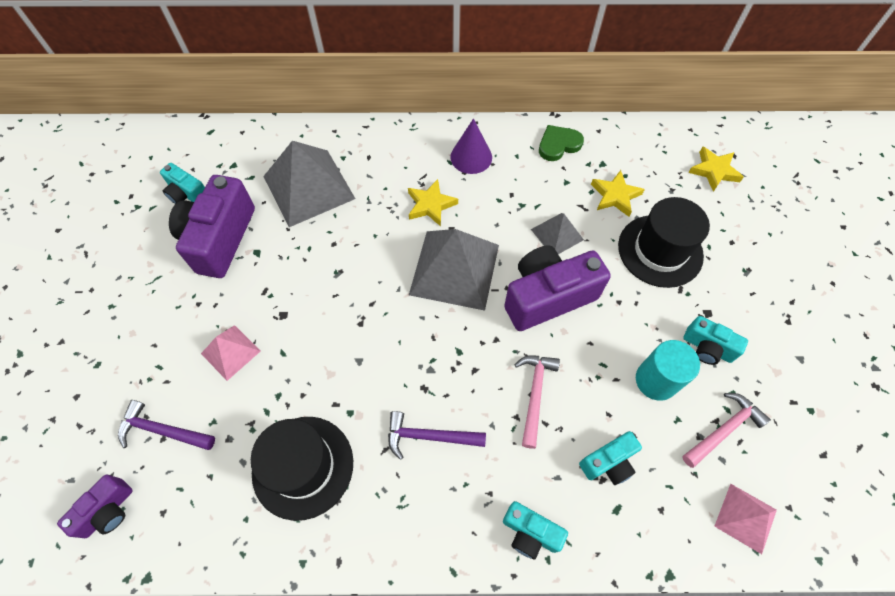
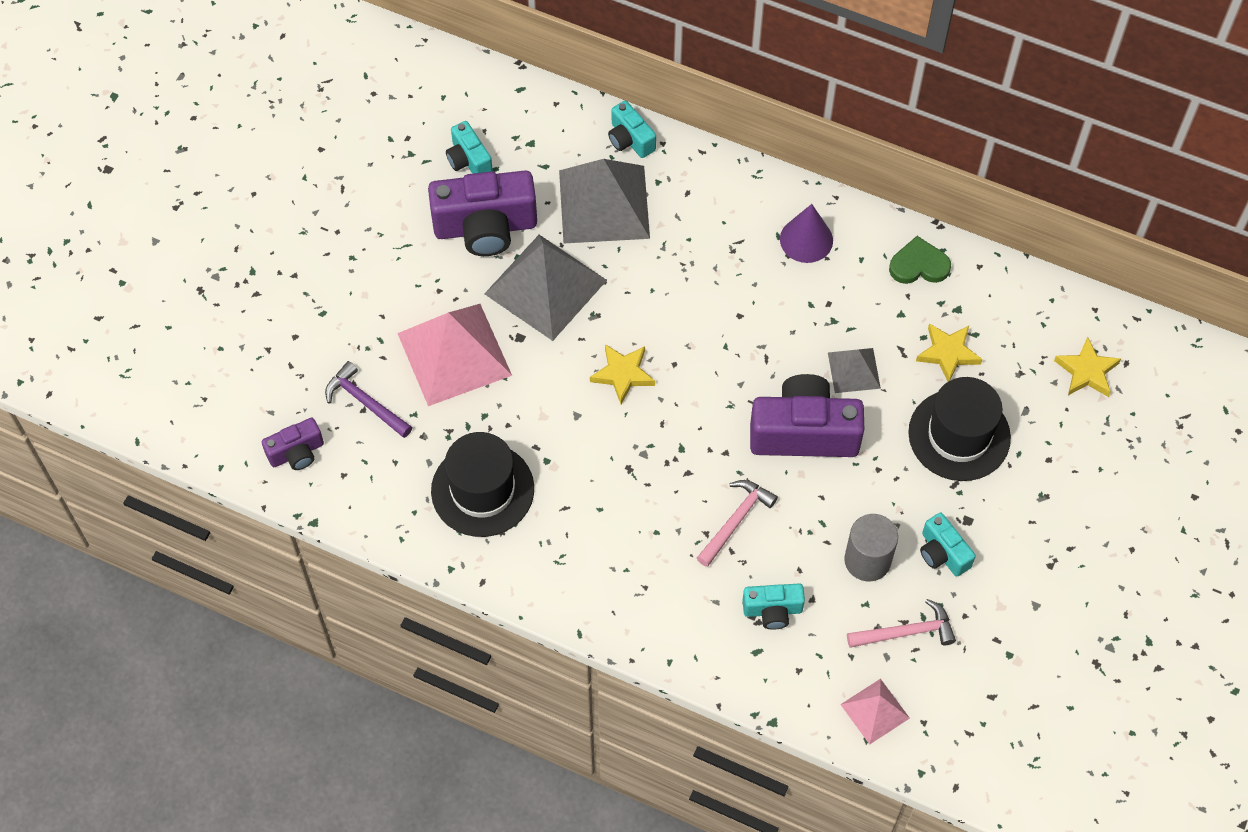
camera: 25 degrees right, 0 degrees up
(220, 239) = (485, 227): purple camera -> purple camera turned 135 degrees counterclockwise
(230, 352) = (454, 354): pink pyramid -> pink pyramid, size x1.94
(429, 436) = (612, 514): purple hammer -> none
(430, 205) = (730, 279): yellow star -> yellow star (623, 374)
(454, 269) = (719, 362): grey pyramid -> grey pyramid (545, 287)
(530, 532) = (665, 634): turquoise camera -> turquoise camera (630, 139)
(656, 380) = (867, 560): turquoise cylinder -> grey cylinder

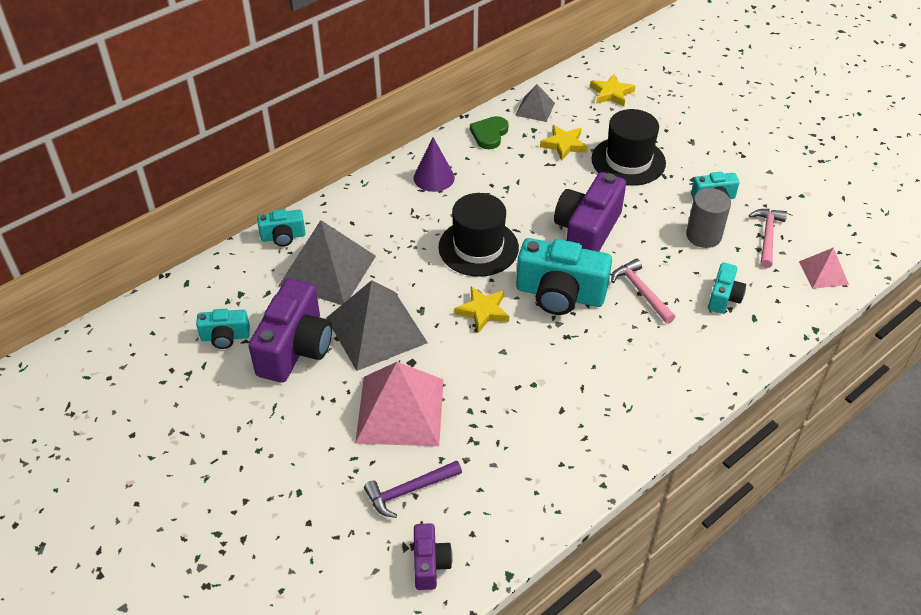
camera: 65 degrees left, 15 degrees down
(482, 490) = (539, 436): black hat -> black hat (478, 247)
(687, 440) = (560, 294): none -> turquoise camera
(853, 370) = (551, 191): grey pyramid -> grey pyramid (535, 109)

